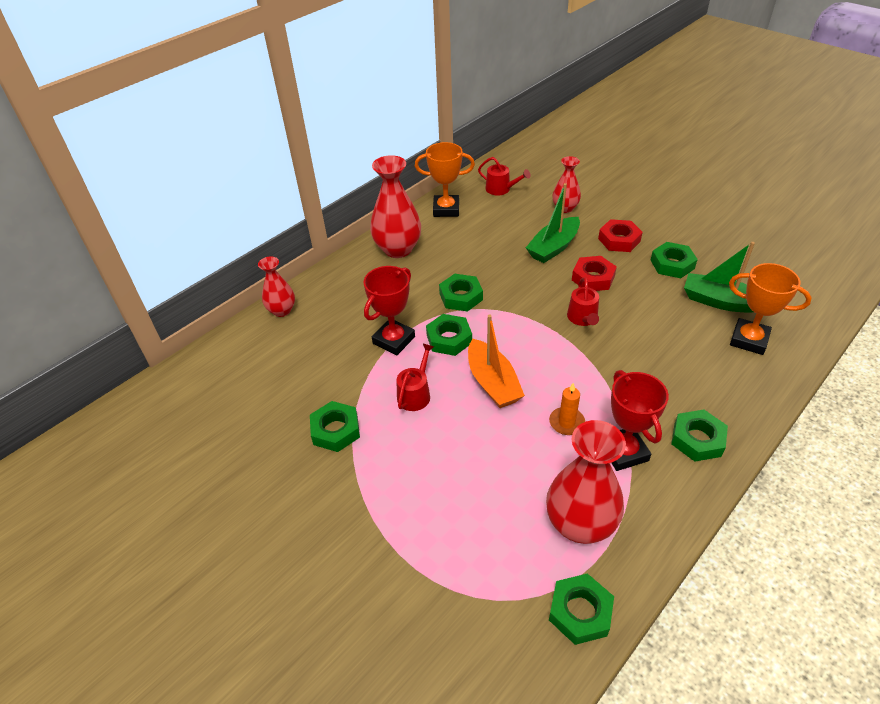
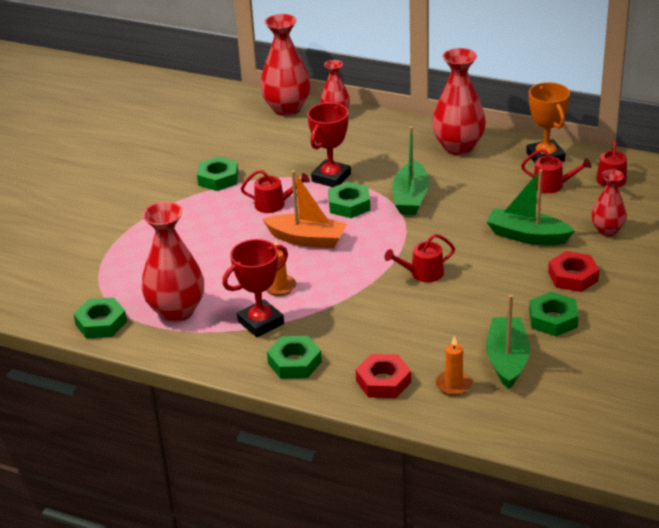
camera: 70 degrees right, 10 degrees down
(239, 343) = (287, 108): none -> red vase
(394, 340) = (331, 178): red trophy -> red trophy turned 75 degrees counterclockwise
(461, 296) = (410, 198): green nut -> green boat
(488, 217) = (552, 185): none -> red watering can
(492, 383) = (307, 239): orange boat -> orange boat turned 120 degrees counterclockwise
(593, 278) = (491, 269): red nut -> red nut (383, 381)
(749, 340) = (453, 385): orange trophy -> orange candle

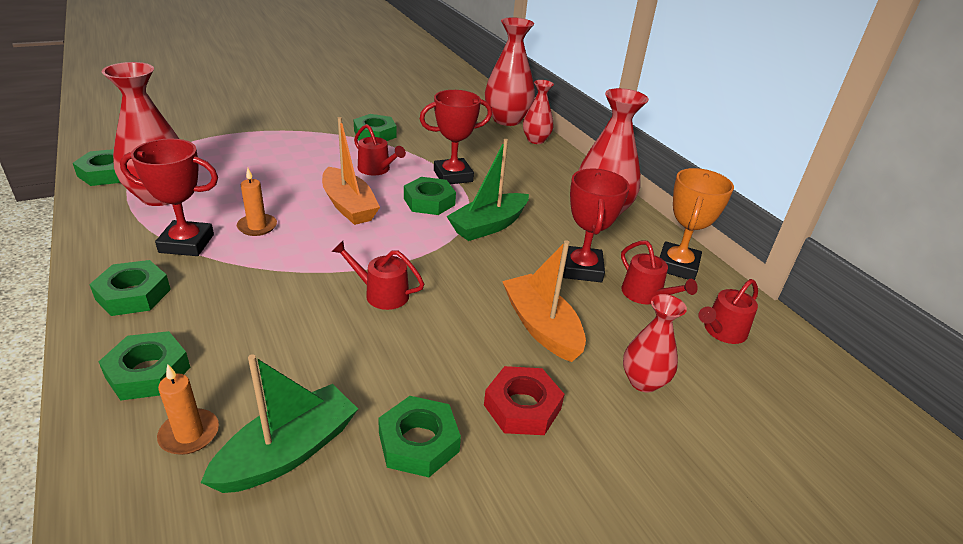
camera: 35 degrees right, 0 degrees up
(383, 381) = (148, 372): red nut -> green nut
(500, 191) = (581, 269): none -> red trophy
(527, 236) = (541, 327): green boat -> orange boat

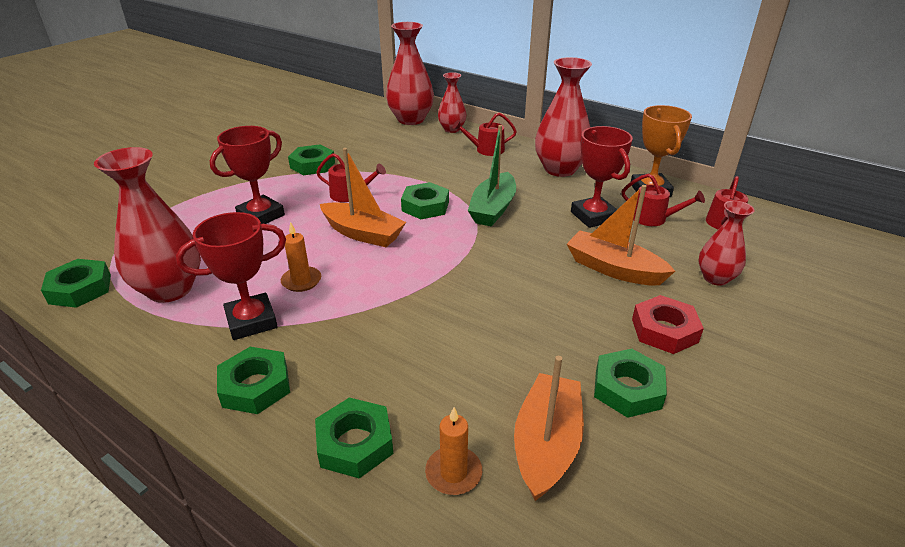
camera: 25 degrees left, 0 degrees up
(288, 452) = (546, 444): green boat -> orange boat
(382, 294) = (474, 293): red watering can -> red watering can (486, 150)
(453, 176) = (420, 179): red trophy -> red trophy (261, 216)

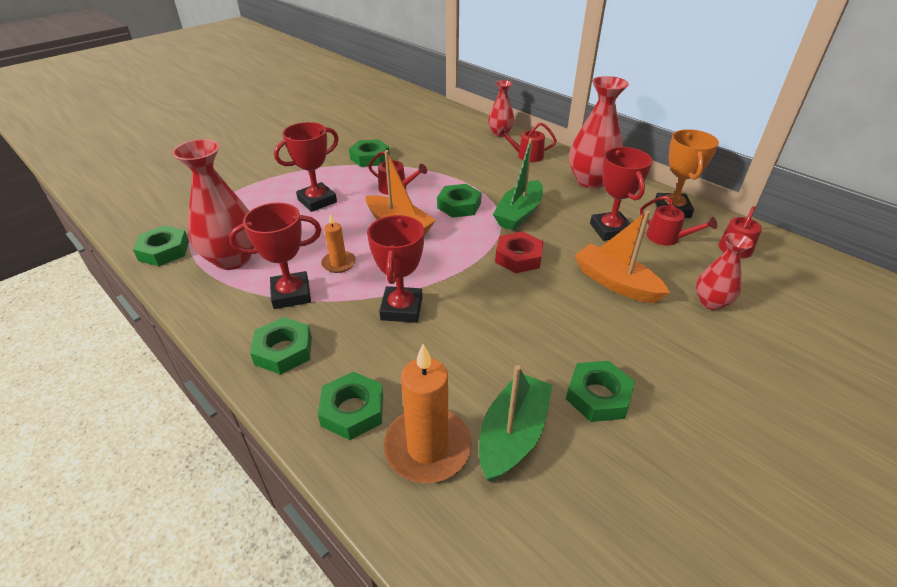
camera: 10 degrees right, 5 degrees up
(386, 322) = (401, 308): none -> red trophy
(411, 119) = (465, 120): red vase -> none
(453, 473) = (427, 447): orange candle -> orange candle, size x1.81
(546, 444) = (512, 435): orange boat -> green boat
(664, 330) = (647, 346): red nut -> red nut (518, 257)

